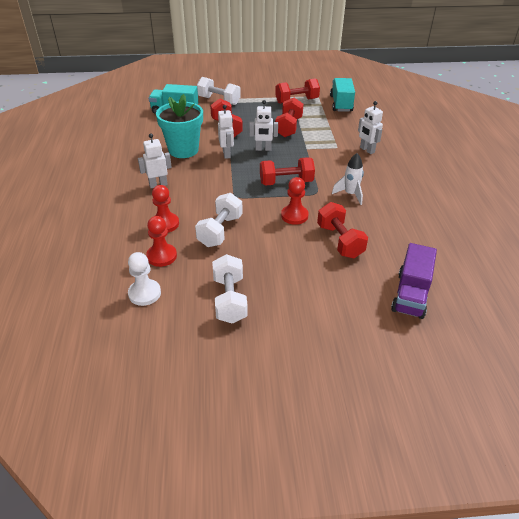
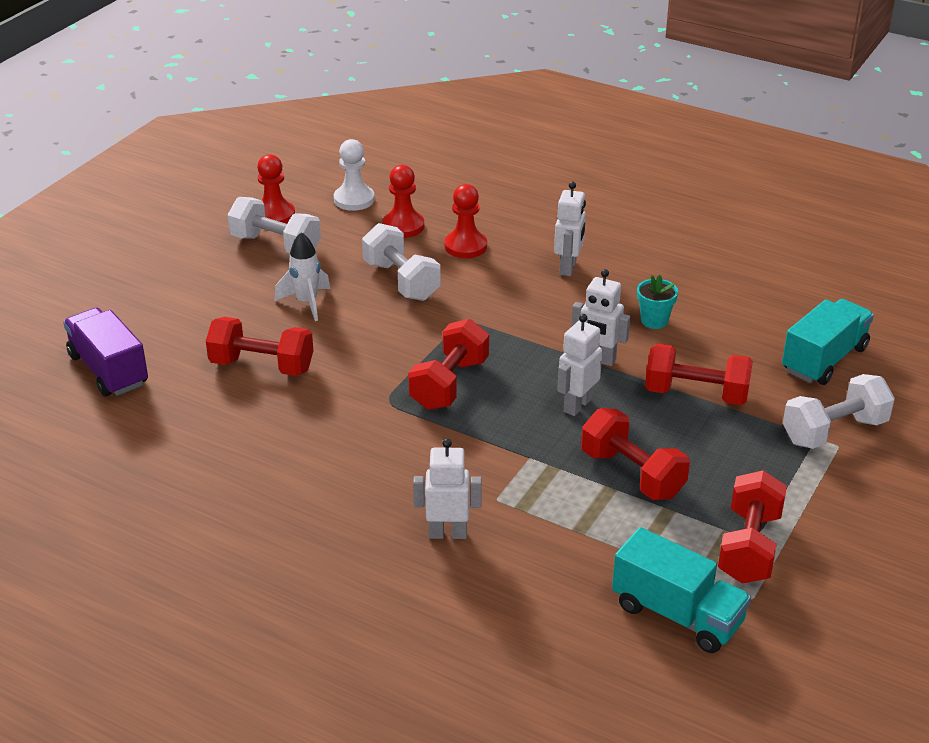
camera: 125 degrees right, 5 degrees down
(183, 150) = (654, 321): turquoise flower pot -> turquoise flower pot, size x0.46
(294, 216) = (359, 353): red pawn -> red pawn (274, 215)
(350, 194) = (344, 433): white rocket -> white rocket (306, 303)

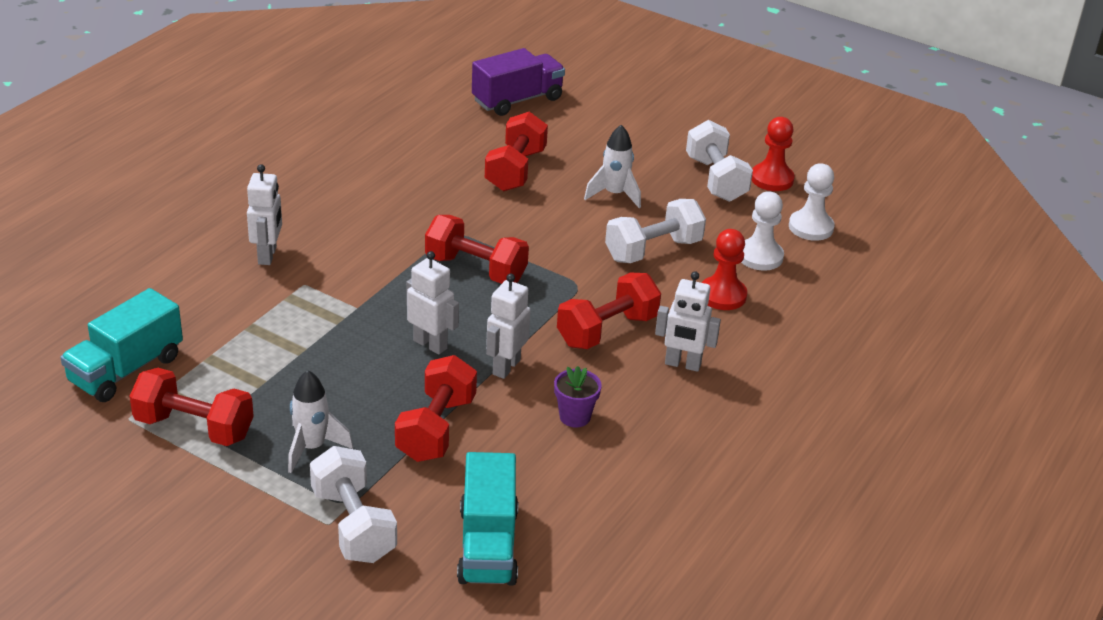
camera: 90 degrees right, 0 degrees up
(276, 245) = (716, 179): white dumbbell -> white dumbbell turned 45 degrees counterclockwise
(403, 226) = (760, 256): red pawn -> white pawn
(632, 474) = (318, 367): red dumbbell -> red dumbbell (607, 330)
(654, 321) = (575, 417): turquoise flower pot -> purple flower pot
(748, 465) = (312, 448): none -> white rocket
(824, 359) = (487, 545): turquoise truck -> turquoise truck turned 45 degrees clockwise

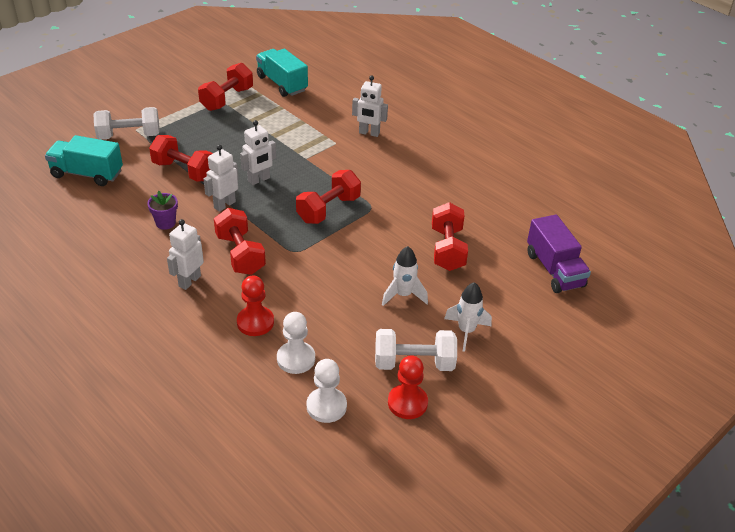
camera: 105 degrees right, 5 degrees up
(312, 448) = (192, 130): white rocket -> white rocket (466, 331)
(506, 367) = (224, 205): white robot -> white robot turned 90 degrees counterclockwise
(515, 170) = (447, 249): red dumbbell -> red dumbbell turned 60 degrees clockwise
(653, 250) = (323, 299): white dumbbell -> none

